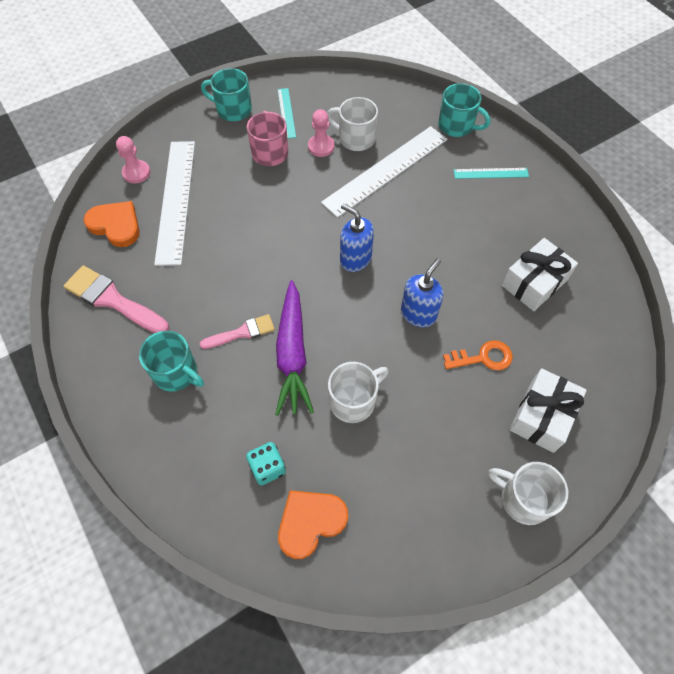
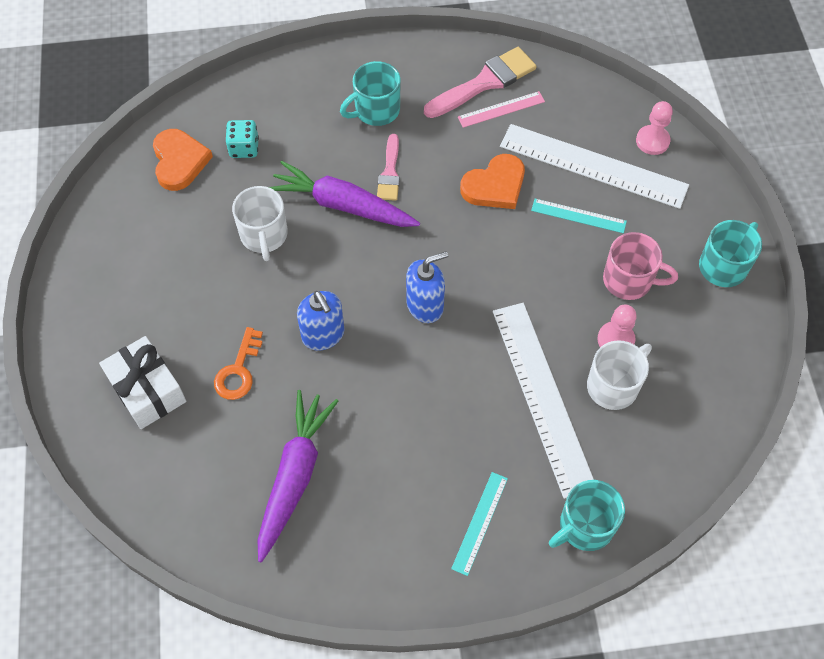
camera: 115 degrees right, 0 degrees up
(116, 225) = (581, 106): orange heart -> orange heart (495, 185)
(140, 277) = (501, 109): none -> pink ruler
(286, 113) = (694, 324): turquoise ruler -> turquoise ruler (578, 216)
(523, 499) = (88, 329): white mug -> none
(534, 282) = (294, 476): white gift -> purple carrot

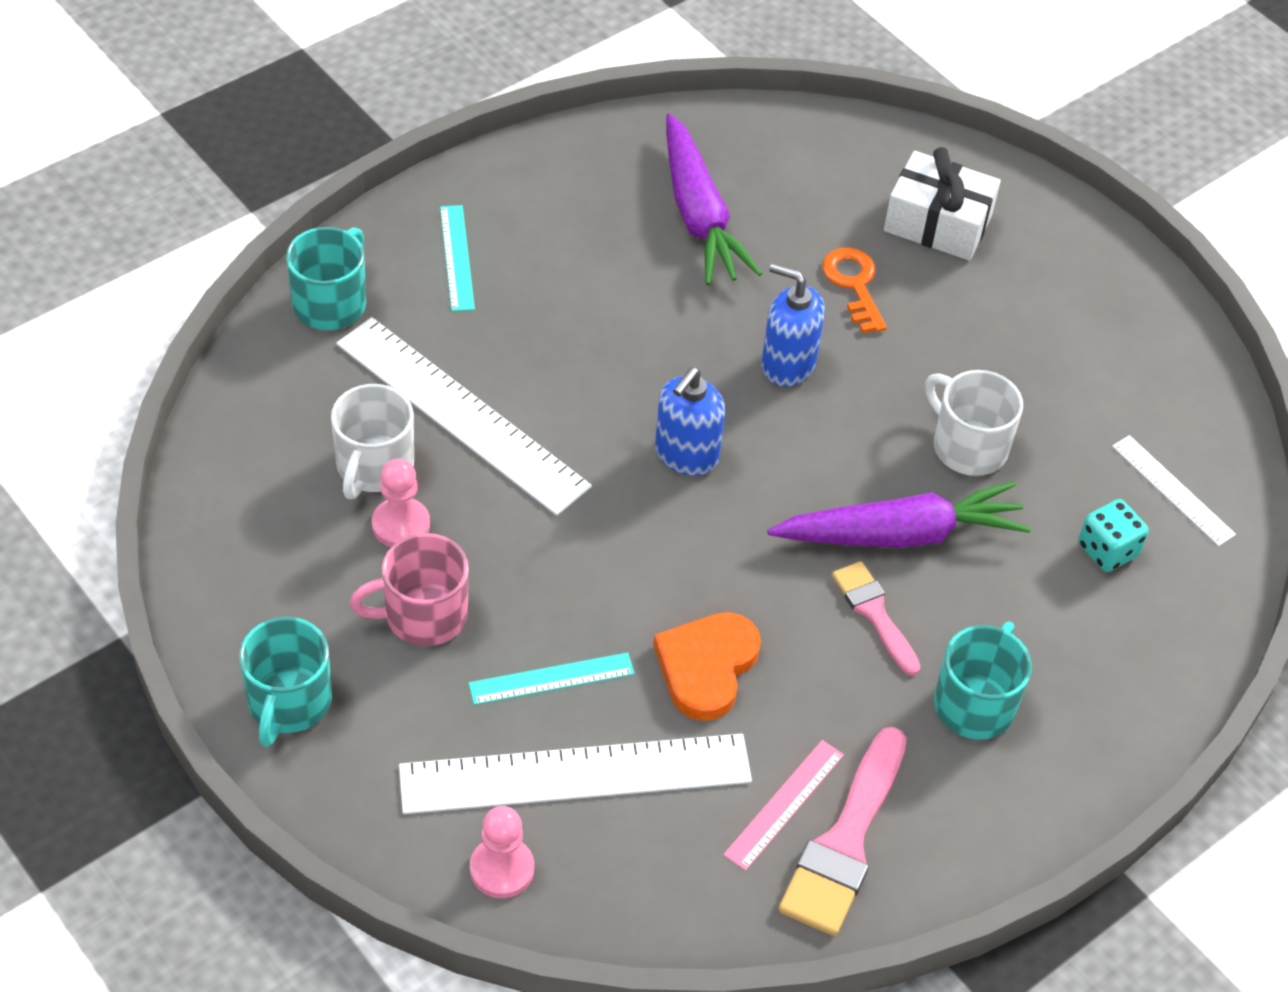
camera: 145 degrees right, 10 degrees down
(179, 161) = (1173, 490): orange heart -> white ruler

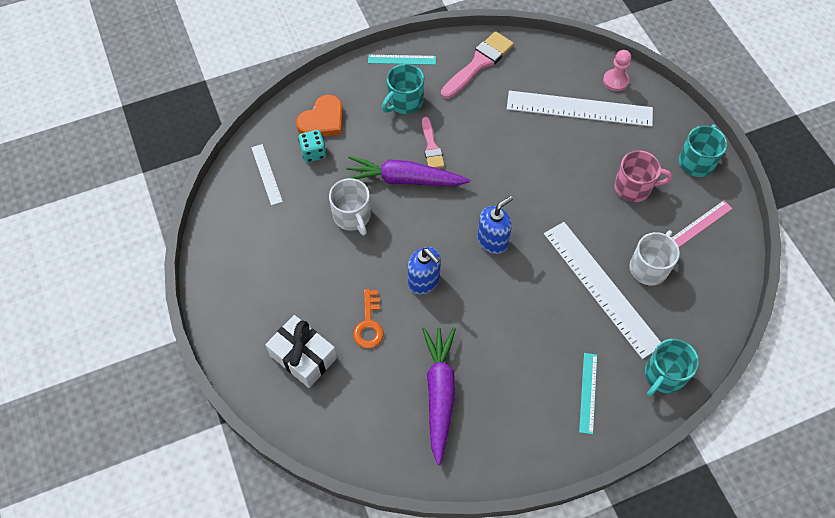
camera: 160 degrees left, 10 degrees up
(401, 525) = (639, 233): pink pawn -> none
(551, 678) = (581, 148): turquoise ruler -> turquoise ruler (402, 60)
(706, 667) = (513, 139): orange heart -> orange heart (322, 120)
(784, 804) = (498, 81): pink ruler -> pink ruler (701, 224)

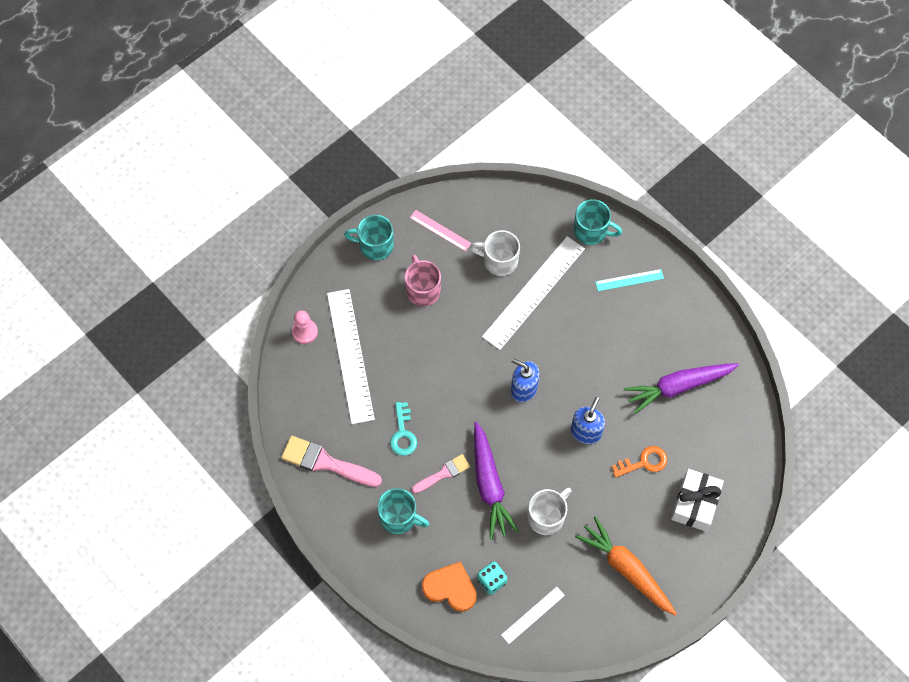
camera: 110 degrees left, 5 degrees up
(268, 266) = (626, 569): none -> orange carrot
(402, 60) = (346, 539): turquoise ruler -> none
(483, 127) = (403, 434): none -> turquoise key

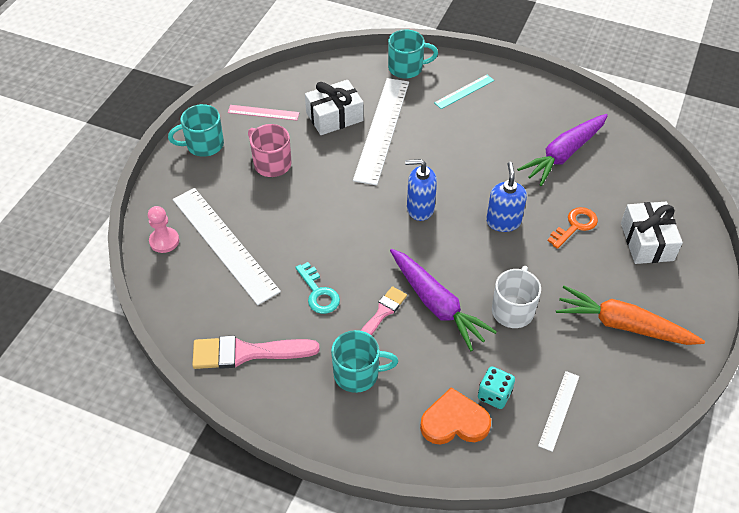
camera: 25 degrees left, 15 degrees down
(499, 261) = (334, 117): white mug -> white gift

